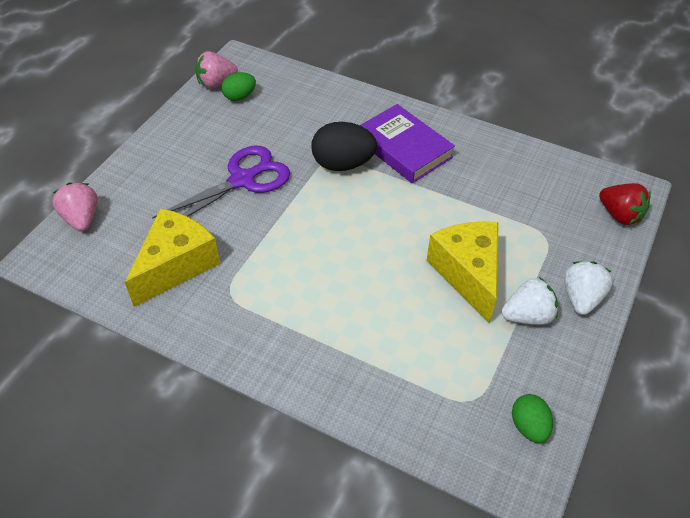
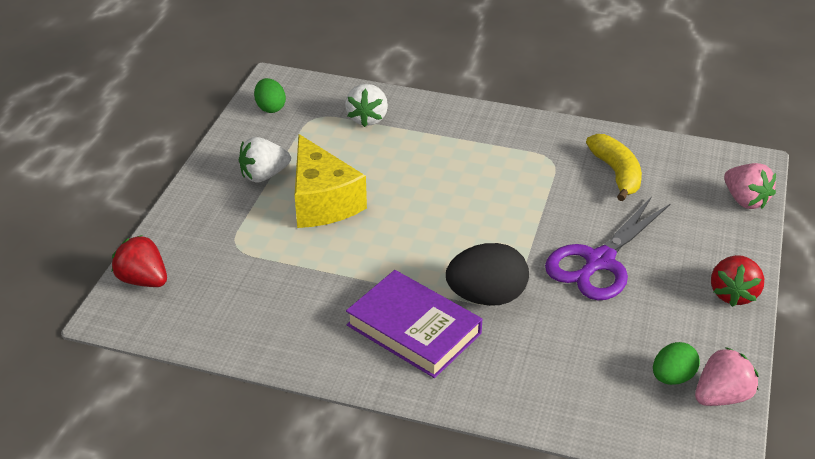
camera: 170 degrees right, 10 degrees down
(158, 142) = (733, 294): none -> red strawberry
(176, 265) = (616, 173): yellow cheese -> yellow banana
(581, 298) = (208, 195): white strawberry -> white strawberry (367, 118)

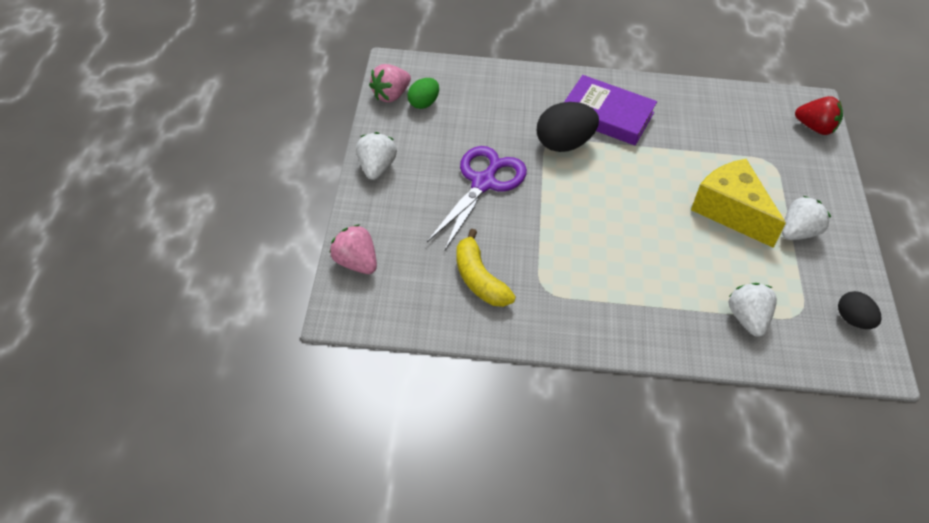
camera: 165 degrees right, 10 degrees up
(270, 108) = (853, 320): green egg -> black egg
(733, 294) = (376, 168): red strawberry -> white strawberry

